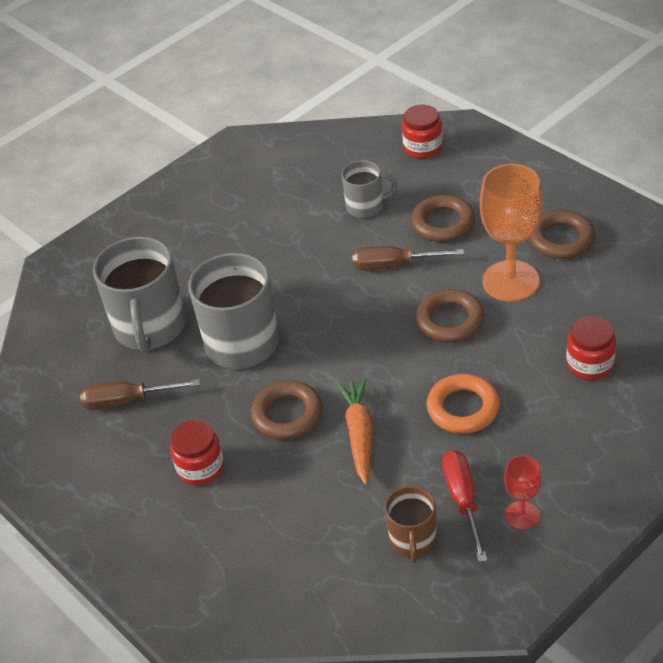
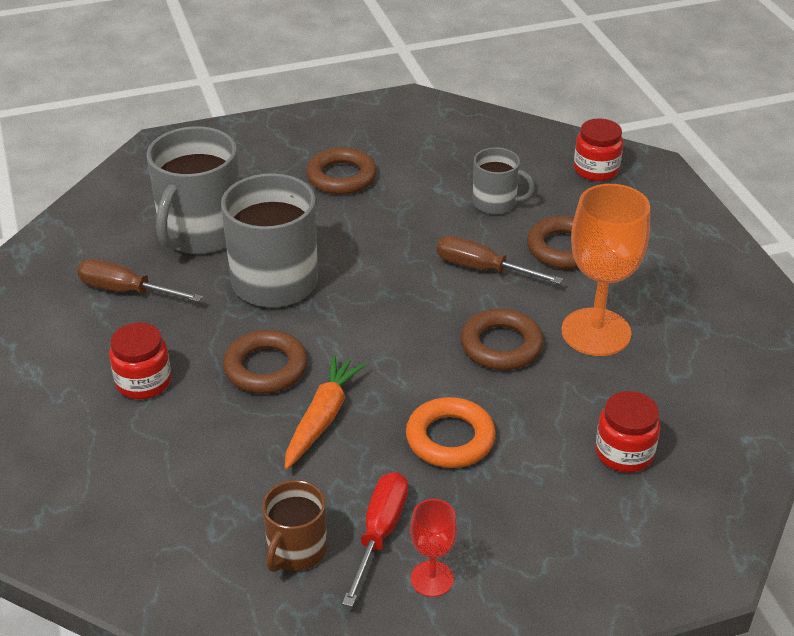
camera: 20 degrees right, 5 degrees down
(561, 239) = (683, 312): brown ring -> brown ring (341, 177)

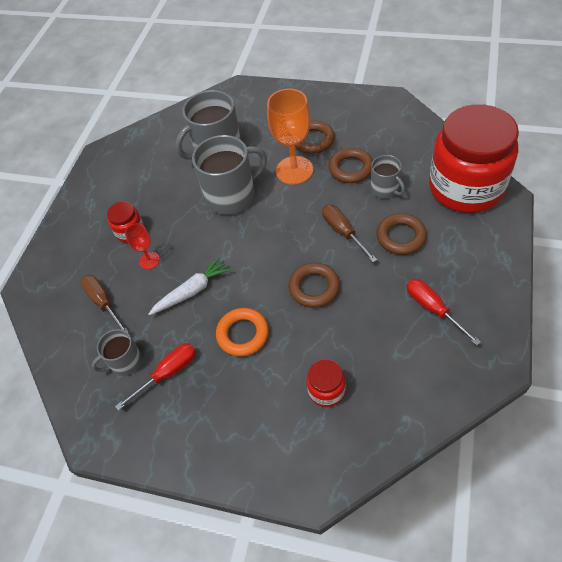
camera: 40 degrees right, 15 degrees up
(126, 291) = (160, 174): brown screwdriver -> brown screwdriver (103, 302)
(266, 368) = (188, 248): brown ring -> brown ring (350, 168)
(296, 550) = (125, 362): brown mug -> grey mug
(322, 418) = (192, 291): orange carrot -> white carrot
(432, 579) = (171, 413): red goblet -> red goblet (149, 260)
(596, 169) = (465, 187): red jar -> red jar, size x2.41
(596, 332) = (374, 303): orange goblet -> orange goblet (294, 170)
(673, 311) = (432, 309): none -> red screwdriver

